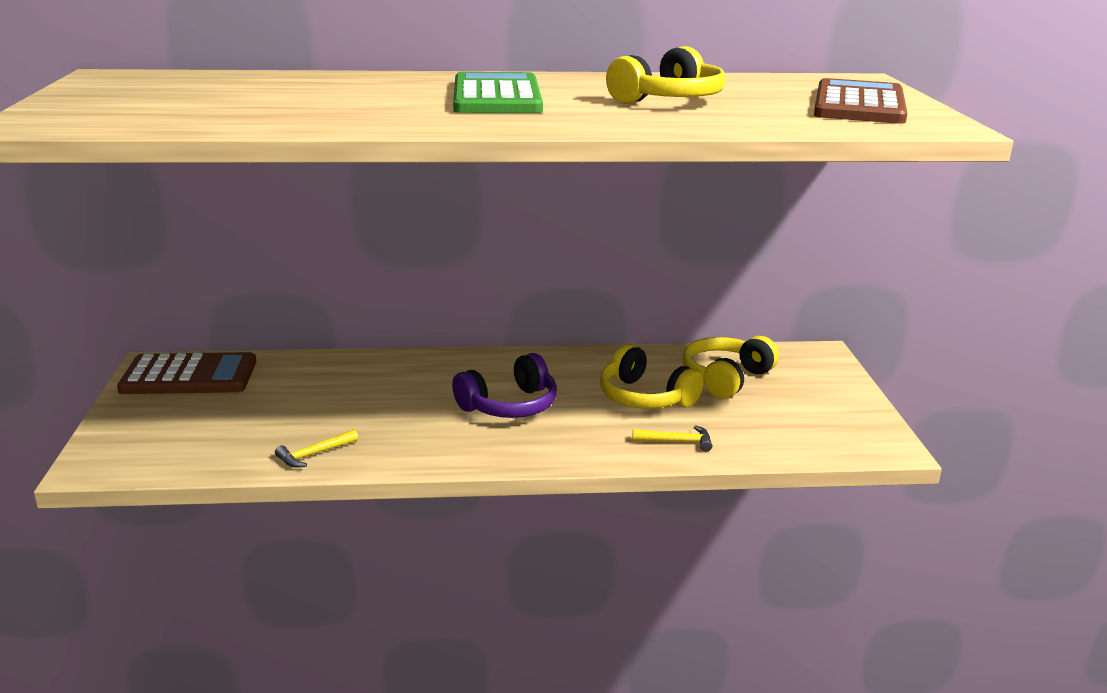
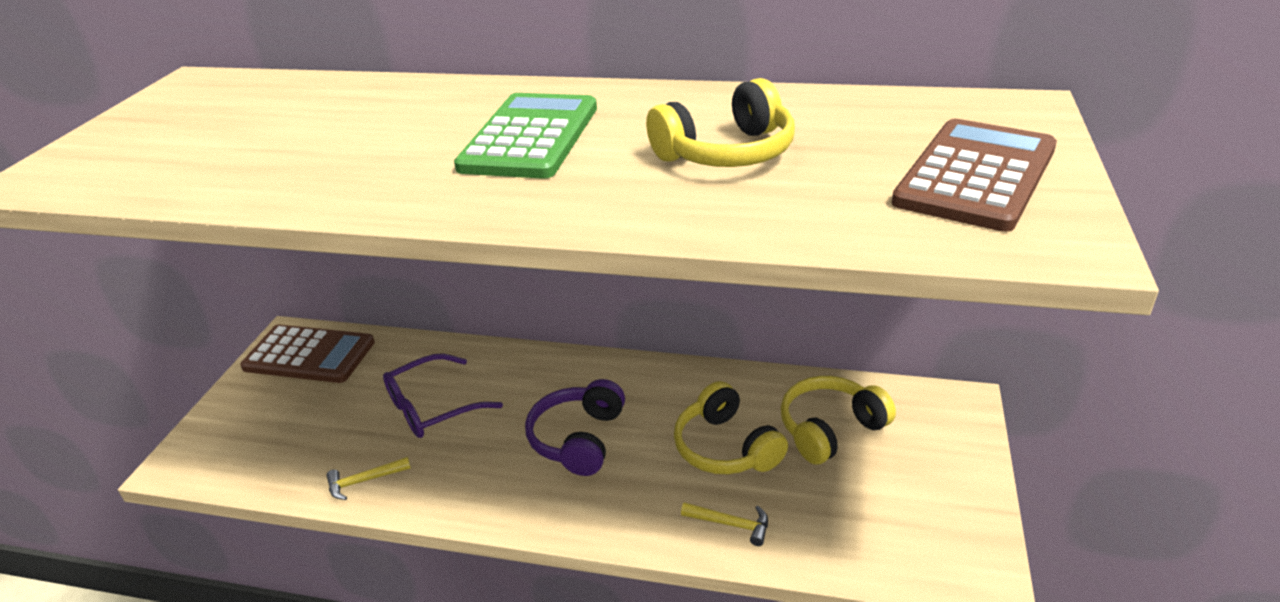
camera: 20 degrees right, 10 degrees up
(350, 399) = (432, 407): none -> purple glasses
(509, 405) = (578, 439): purple headphones -> purple headphones turned 120 degrees clockwise

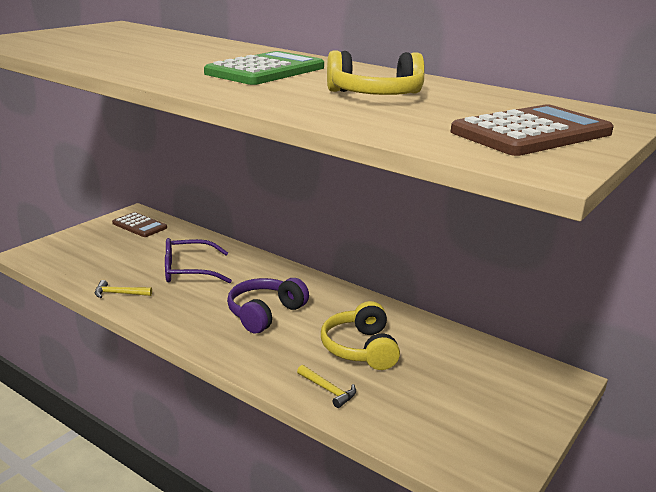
camera: 20 degrees right, 10 degrees down
(309, 355) = (139, 225): brown calculator -> brown calculator, size x0.64
(830, 429) = (446, 363): yellow headphones -> none

